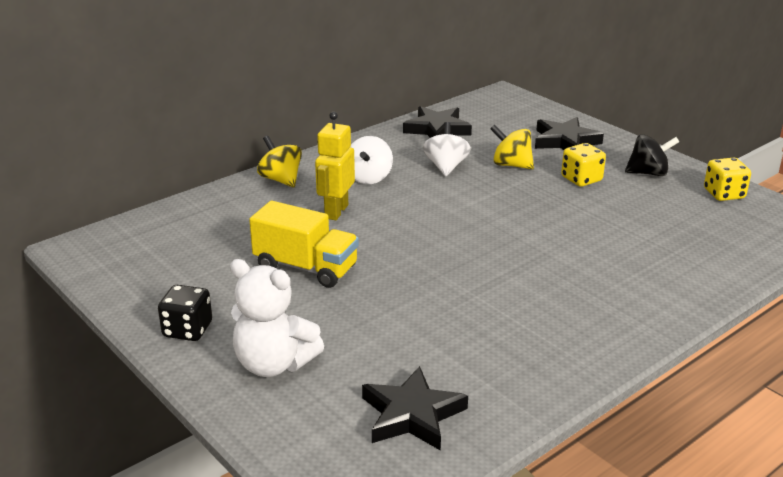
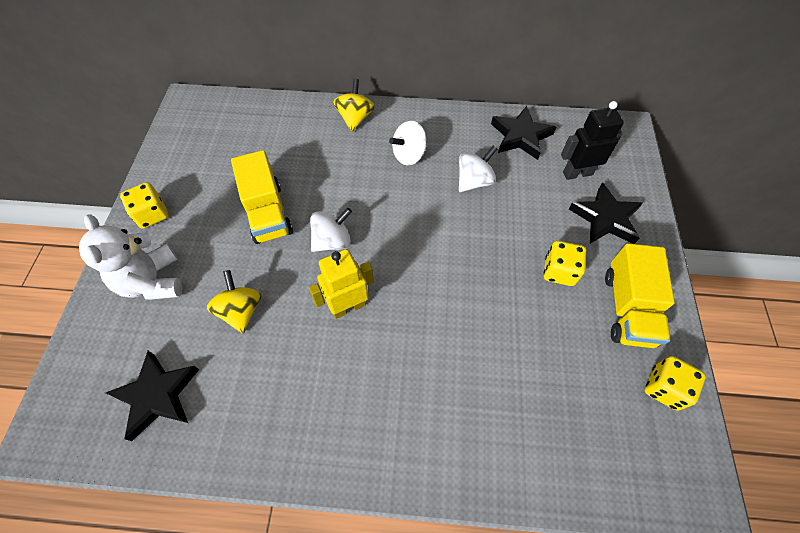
camera: 45 degrees right, 30 degrees up
(187, 330) = (152, 214): black dice -> yellow dice
(336, 211) = (348, 173): yellow robot -> yellow robot (348, 306)
(395, 252) = (332, 241): none -> white spinning top
(509, 129) = (577, 173): none -> black robot
(511, 165) = (525, 214): yellow spinning top -> yellow spinning top (241, 310)
(648, 173) = (627, 308): black spinning top -> yellow truck

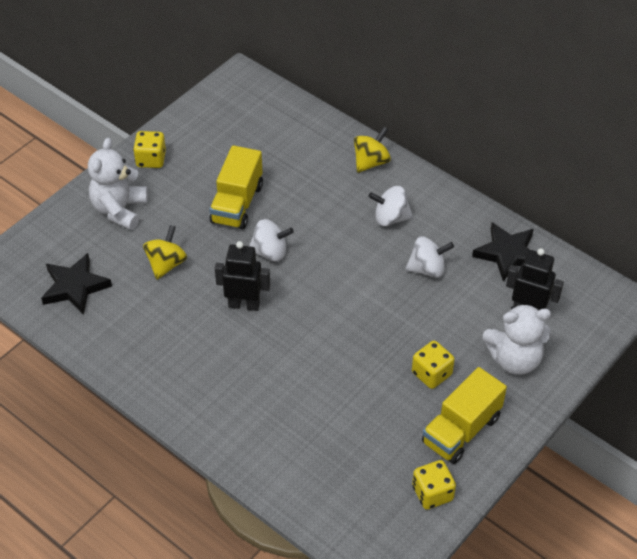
camera: 35 degrees right, 10 degrees down
(348, 306) = (244, 304): yellow robot -> black robot
(605, 218) = (514, 359): black star -> white teddy bear

